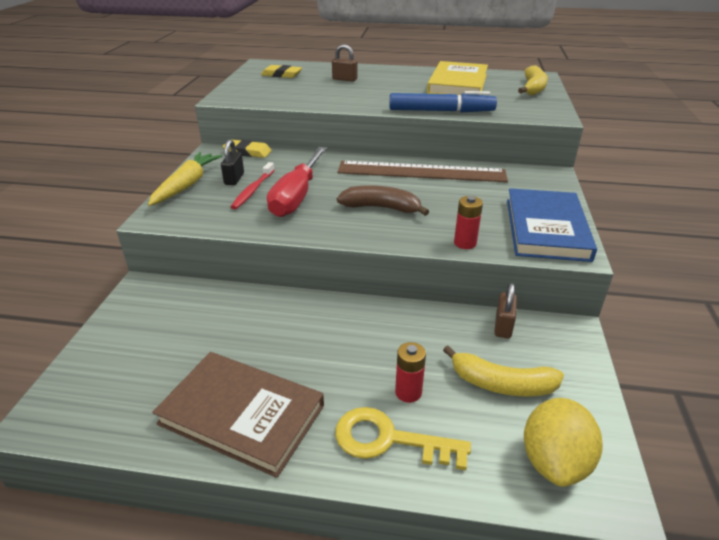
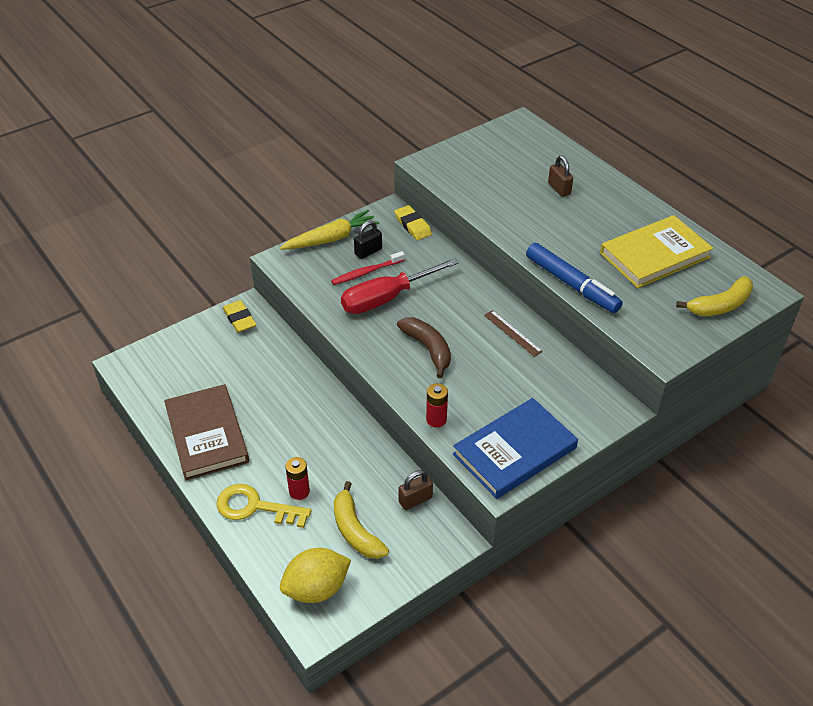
camera: 45 degrees right, 10 degrees up
(281, 75) = (514, 151): yellow eraser -> yellow eraser (239, 319)
(389, 439) = (255, 507): yellow key -> yellow key turned 45 degrees counterclockwise
(421, 172) = (512, 333): brown ruler -> brown ruler, size x0.43

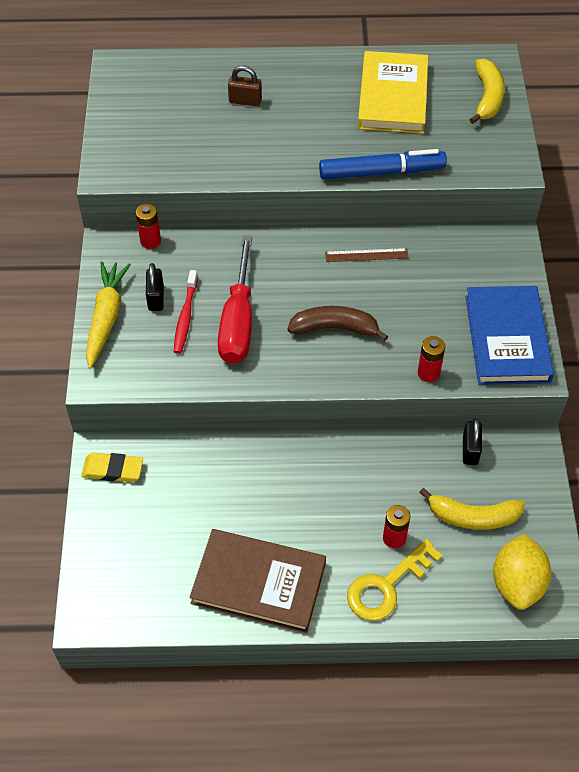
camera: 55 degrees left, 10 degrees up
(413, 225) = (150, 241): yellow eraser -> red battery
(415, 500) = (470, 450): brown padlock -> black padlock

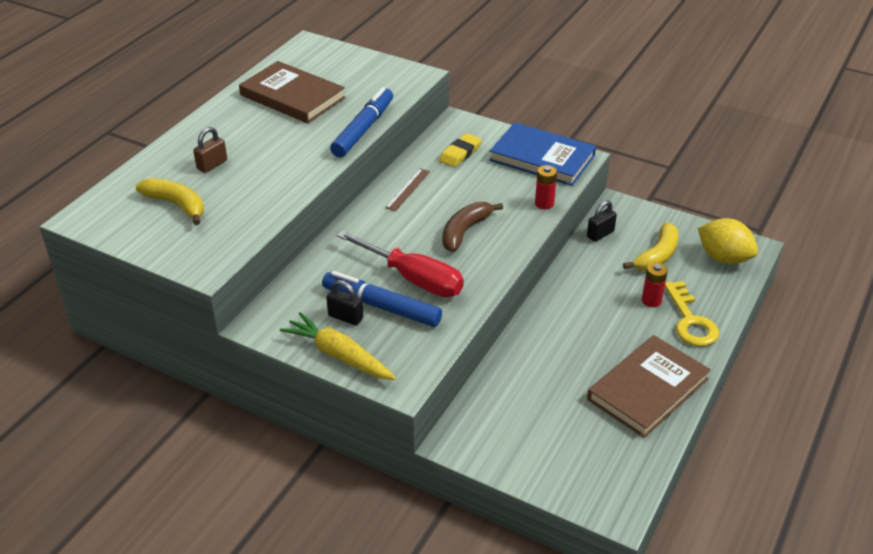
camera: 60 degrees left, 15 degrees down
(113, 470) = (476, 439): yellow eraser -> yellow eraser (460, 153)
(150, 241) = (278, 298): red battery -> none
(185, 317) = (382, 307): red toothbrush -> blue marker
(393, 96) = (292, 96): yellow book -> brown book
(470, 450) = (600, 234): black padlock -> black padlock turned 75 degrees counterclockwise
(487, 97) = (341, 60): yellow banana -> yellow banana (176, 205)

